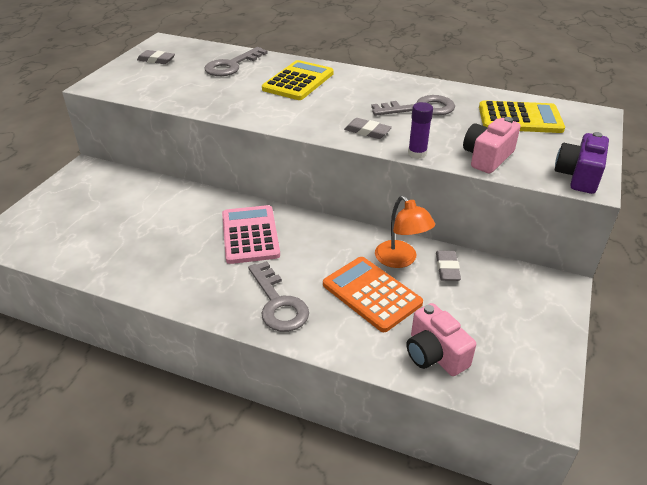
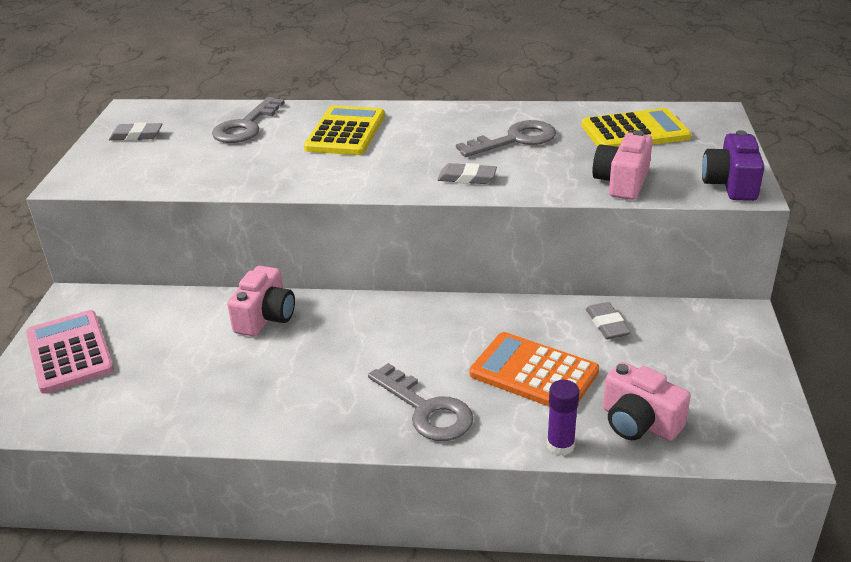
camera: 15 degrees left, 5 degrees down
(201, 207) = (265, 317): none -> pink camera
(250, 235) = (348, 337): pink calculator -> pink calculator (69, 352)
(400, 260) = (548, 326): orange lamp -> none
(417, 153) = (540, 192): purple glue stick -> purple glue stick (560, 445)

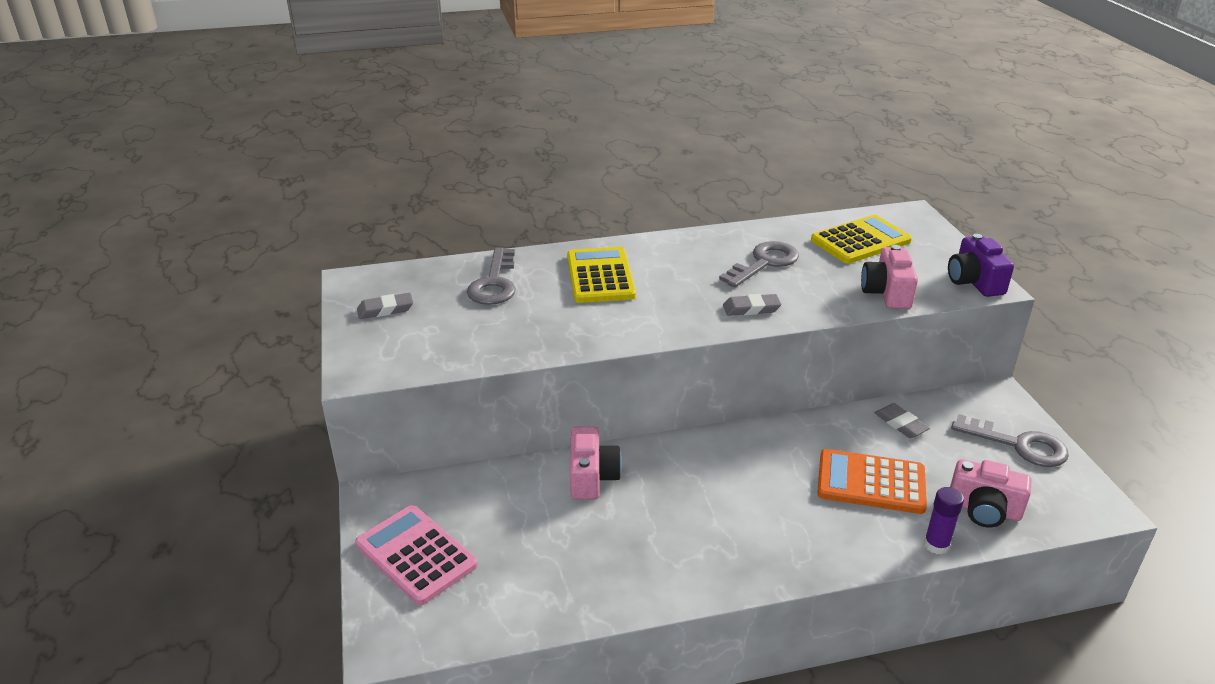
camera: 20 degrees left, 0 degrees up
(426, 410) = (804, 537): grey key -> grey key (1019, 445)

